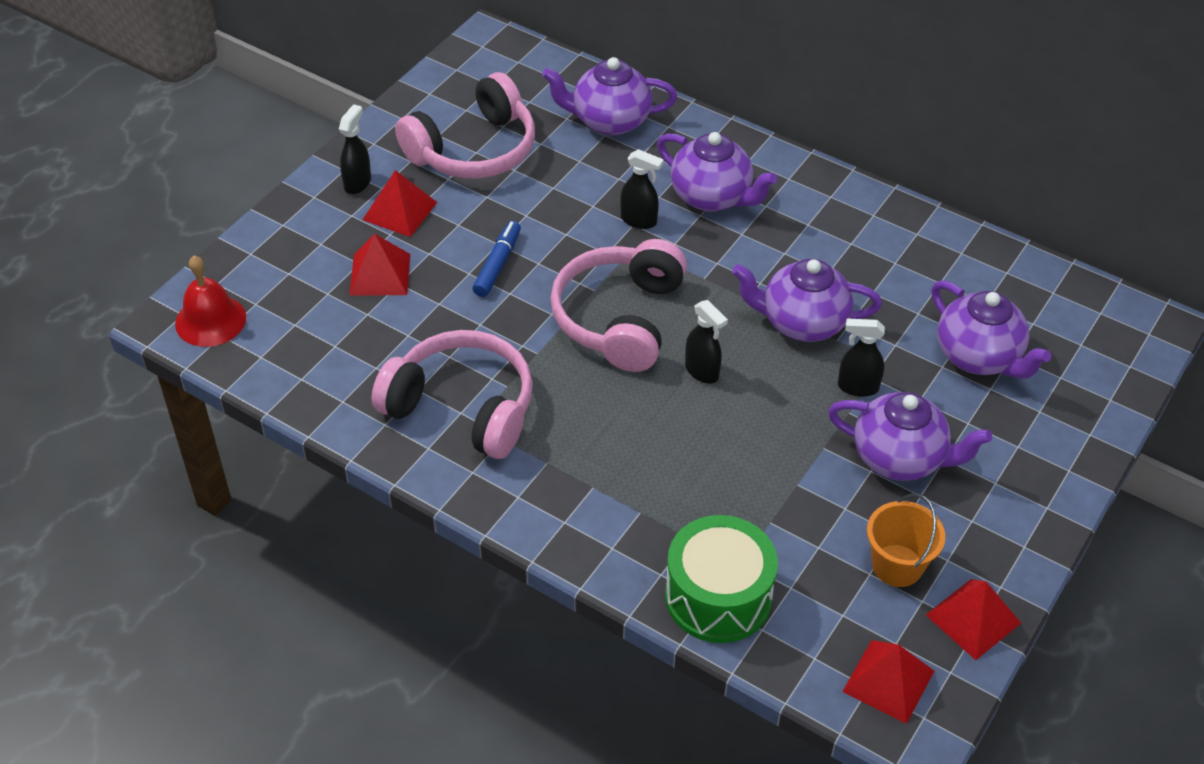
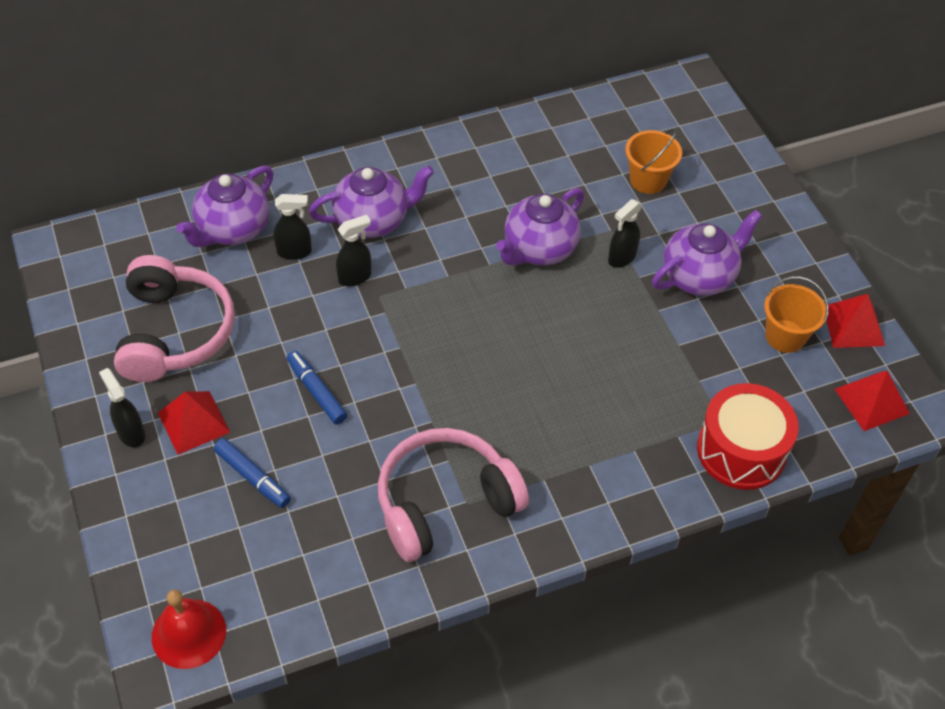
camera: 55 degrees left, 5 degrees up
(380, 274) = (252, 477): red pyramid -> blue marker
(619, 318) = (442, 349): pink headphones -> none
(702, 371) = (535, 333): black spray bottle -> black spray bottle (294, 252)
(718, 596) = (741, 450): green drum -> red drum
(978, 357) = (648, 180): purple teapot -> orange bucket

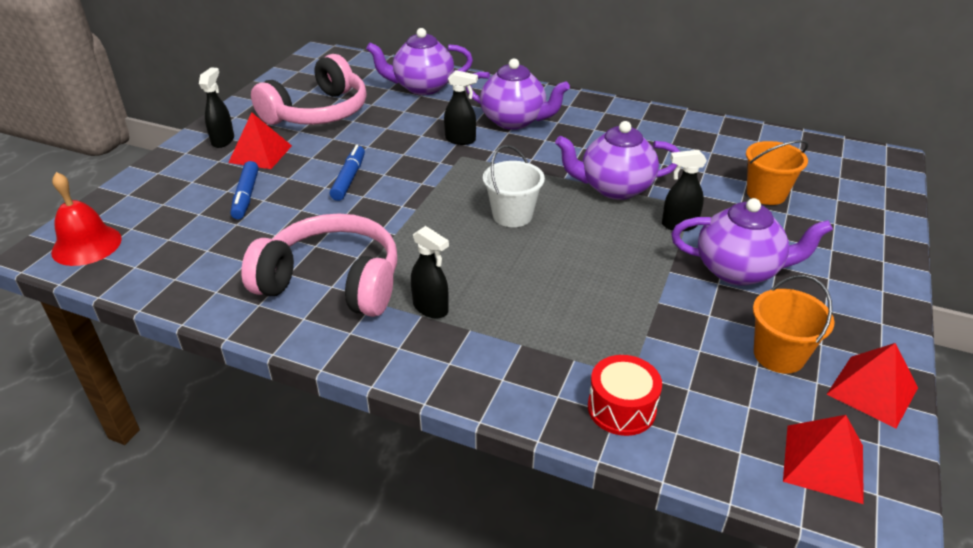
camera: 45 degrees right, 15 degrees down
(294, 252) = (442, 112): black spray bottle -> black spray bottle (431, 308)
(496, 335) = (512, 215): none -> white bucket
(741, 450) = (621, 408): red drum -> red drum, size x0.62

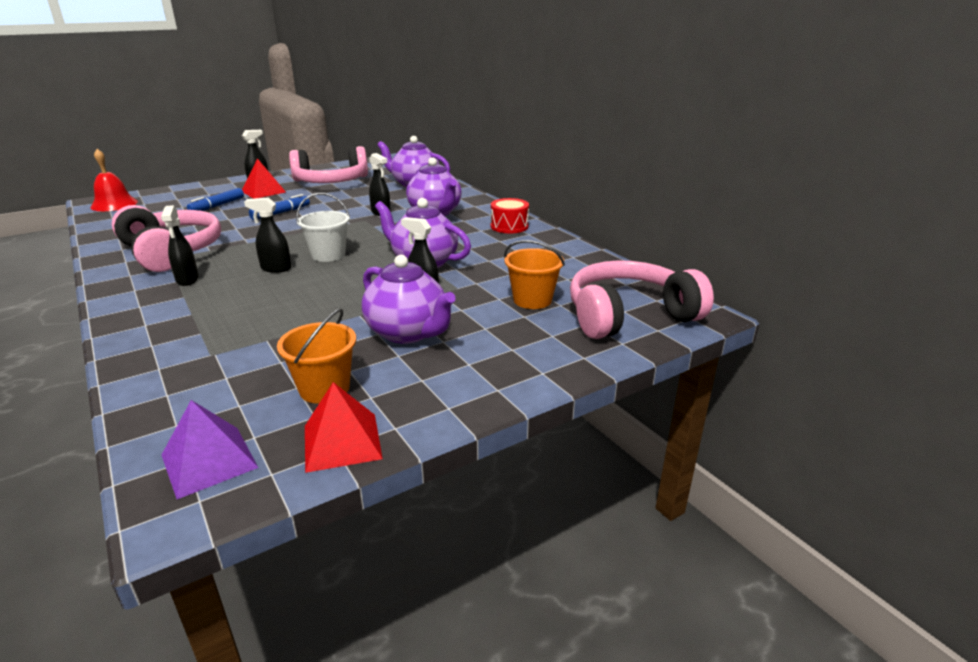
camera: 35 degrees right, 10 degrees down
(494, 254) = (275, 268): none -> black spray bottle
(621, 408) = (167, 367): red drum -> red drum (509, 226)
(823, 462) = (209, 461): red pyramid -> purple pyramid
(849, 180) = (629, 315): none -> pink headphones

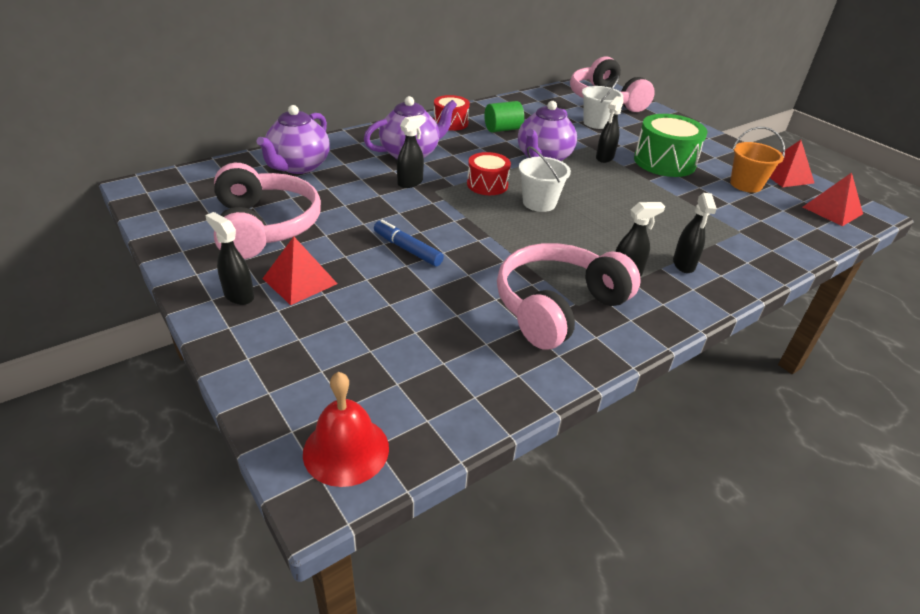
camera: 95 degrees left, 10 degrees up
(209, 461) = (832, 210): purple pyramid -> red pyramid
(217, 206) = (370, 312): blue marker -> none
(275, 268) = (580, 227): black spray bottle -> black spray bottle (683, 264)
(370, 237) = (487, 185): none -> red drum
(408, 333) = (664, 162): purple teapot -> green drum
(498, 247) = (502, 129): none -> green cylinder
(532, 300) = (596, 123): orange bucket -> white bucket

